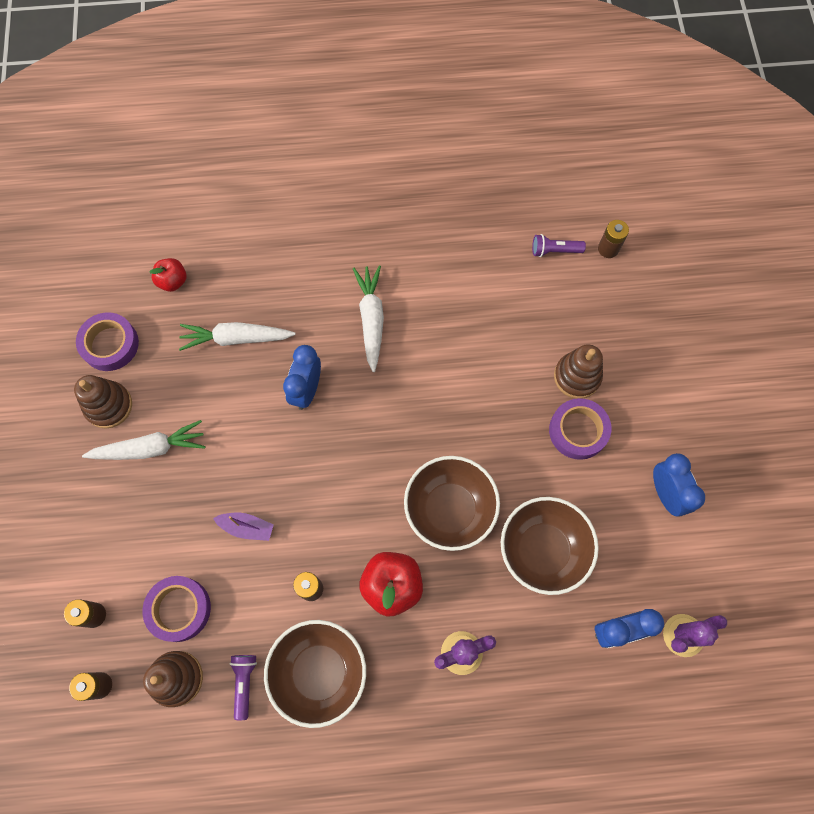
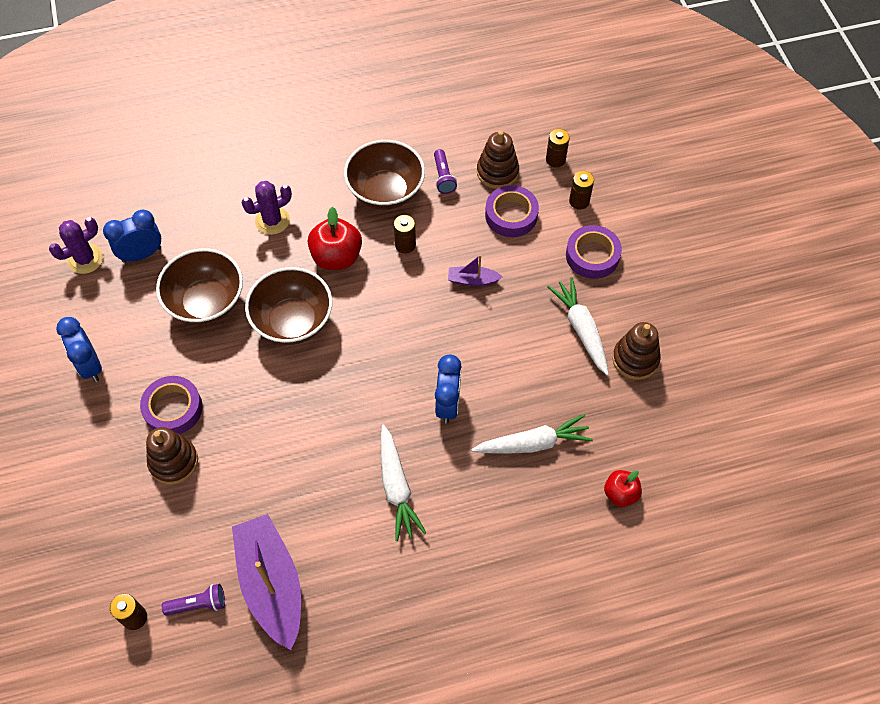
camera: 170 degrees right, 10 degrees down
(110, 344) = (658, 416): purple tape -> purple tape (592, 255)
(150, 448) = (581, 329): white carrot -> white carrot turned 90 degrees clockwise
(492, 256) = (271, 584): none -> purple boat

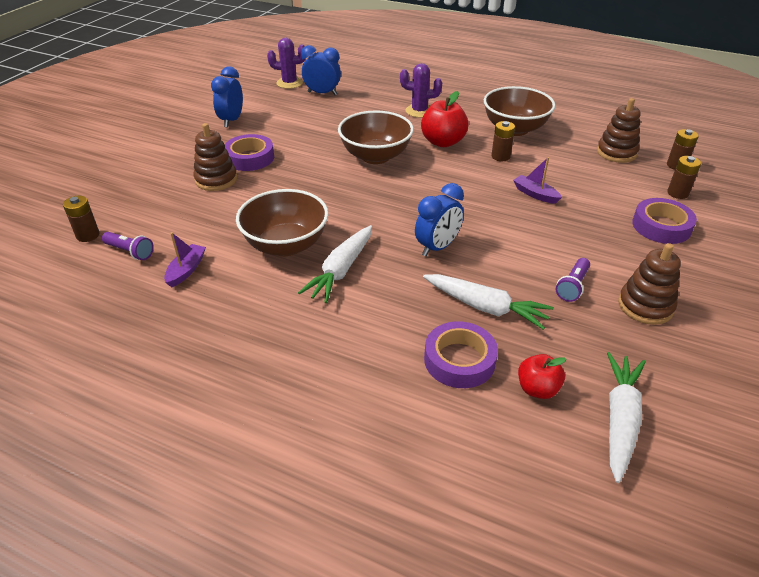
camera: 40 degrees right, 20 degrees down
(206, 303) = (332, 126): brown bowl -> brown bowl (286, 245)
(271, 584) = (186, 270): purple boat -> purple boat, size x0.46
(443, 177) = (568, 139): purple flashlight -> purple flashlight (572, 286)
(511, 215) = (605, 176): purple tape -> purple tape (459, 360)
(581, 329) = (606, 262): white carrot -> white carrot (620, 419)

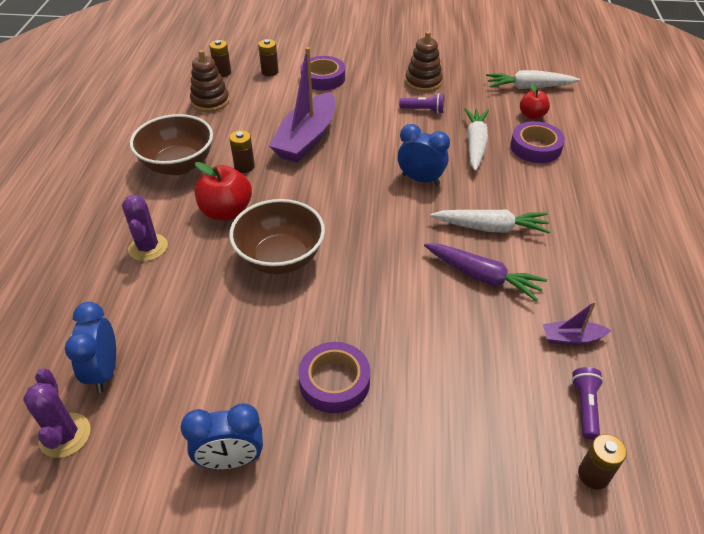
camera: 110 degrees left, 5 degrees up
(216, 179) = (403, 395): brown stacking toy -> none
(286, 245) = (482, 277): brown bowl -> purple carrot
(535, 194) = (307, 138): purple boat -> purple boat, size x2.20

